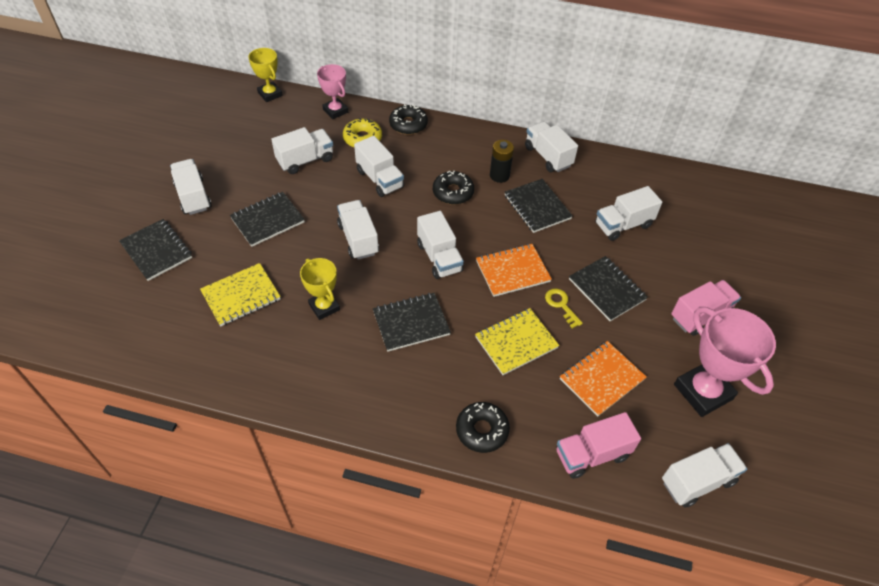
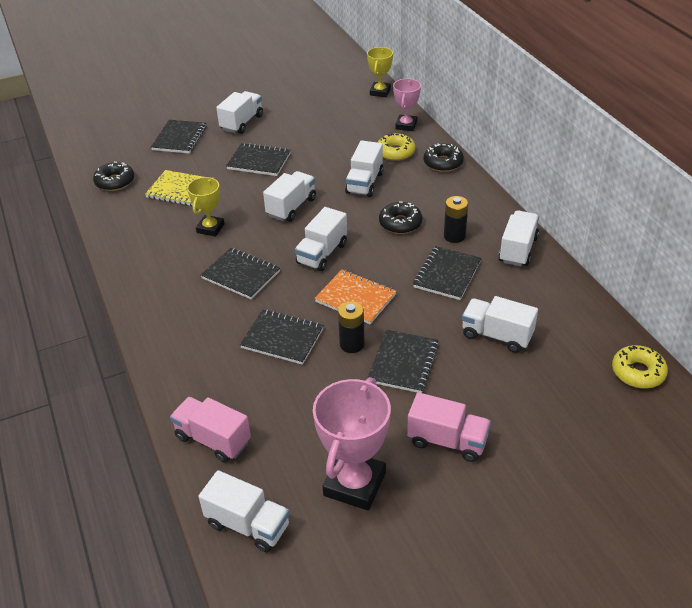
camera: 55 degrees right, 10 degrees down
(305, 160) = (336, 142): white truck -> none
(482, 430) = (177, 364): black donut -> black donut (115, 182)
(516, 342) = (282, 338): yellow notebook -> black notebook
(561, 305) = (352, 344): yellow key -> black battery
(601, 379) = (298, 408): orange notebook -> none
(712, 187) = (638, 372): none -> yellow donut

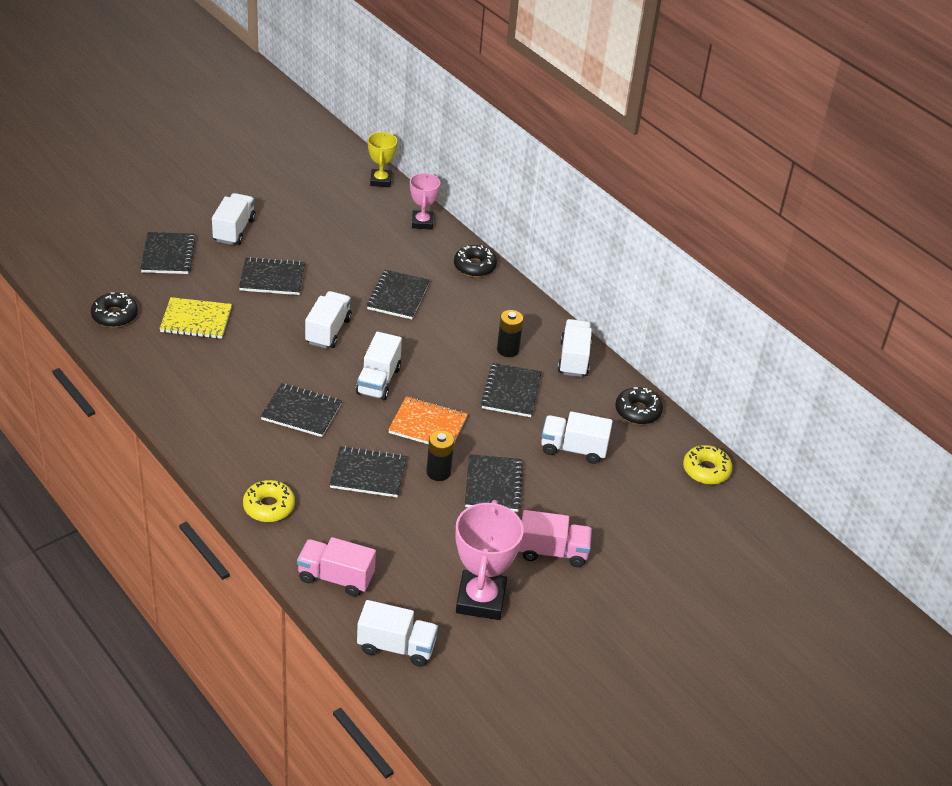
camera: 20 degrees left, 0 degrees up
(210, 228) = (248, 363): yellow trophy -> none
(364, 183) = (398, 296): white truck -> black notebook
(395, 152) = (420, 257): yellow donut -> yellow donut (269, 506)
(400, 223) = (449, 340): black donut -> black donut (637, 411)

